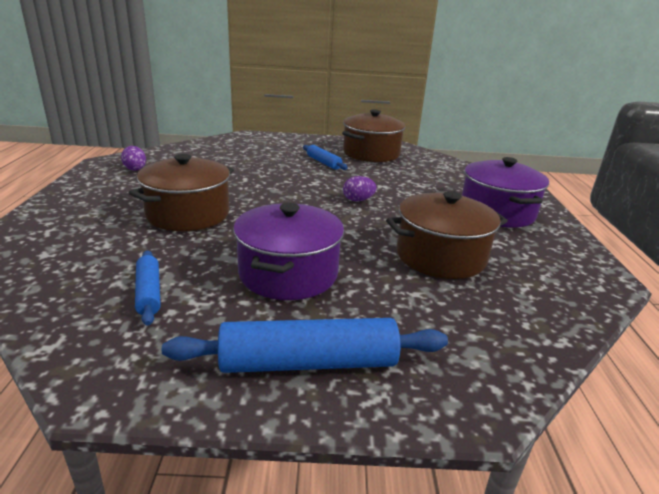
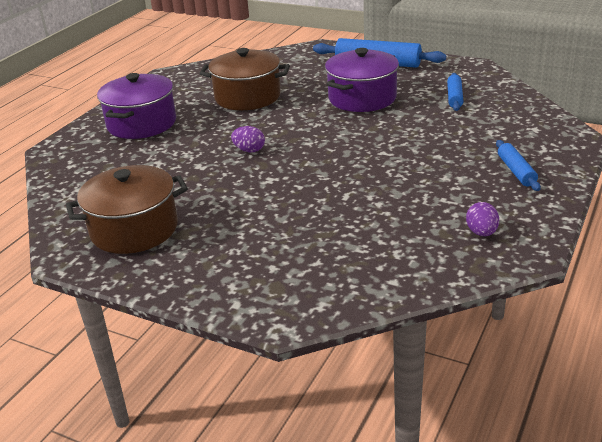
camera: 150 degrees left, 5 degrees up
(188, 214) = (421, 152): brown pot -> none
(324, 162) = (223, 215): blue rolling pin -> blue rolling pin (516, 171)

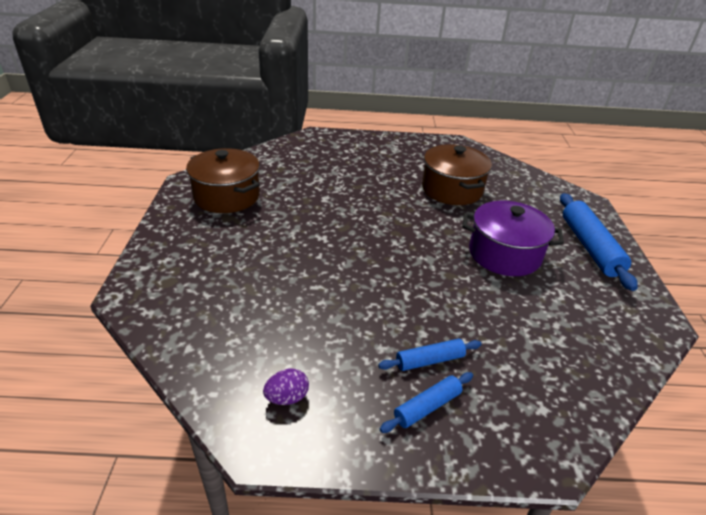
camera: 60 degrees right, 5 degrees up
(142, 124) = (372, 156): purple pot -> none
(249, 150) = (362, 215): purple egg -> none
(454, 97) = (564, 321): blue rolling pin -> blue rolling pin (429, 360)

